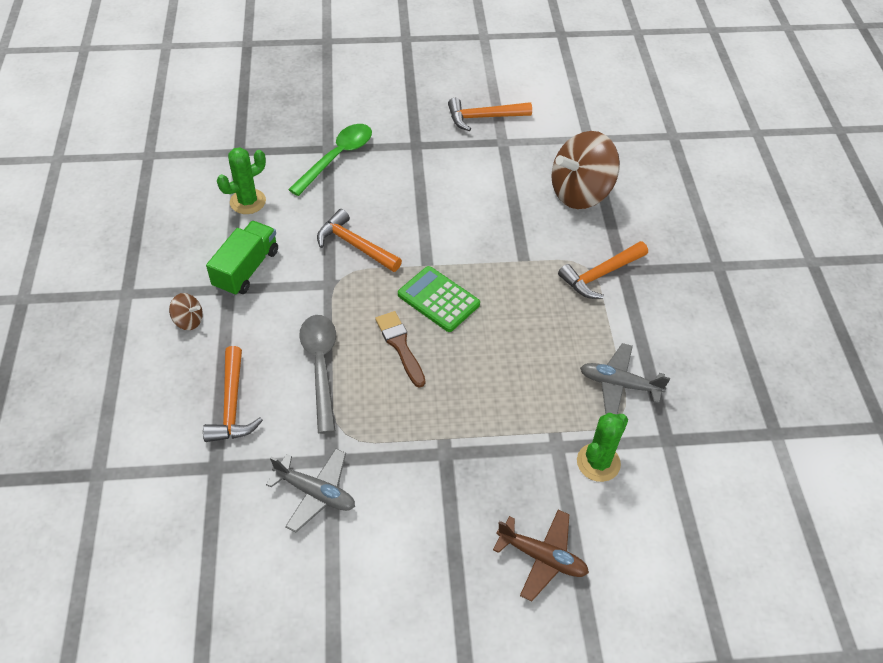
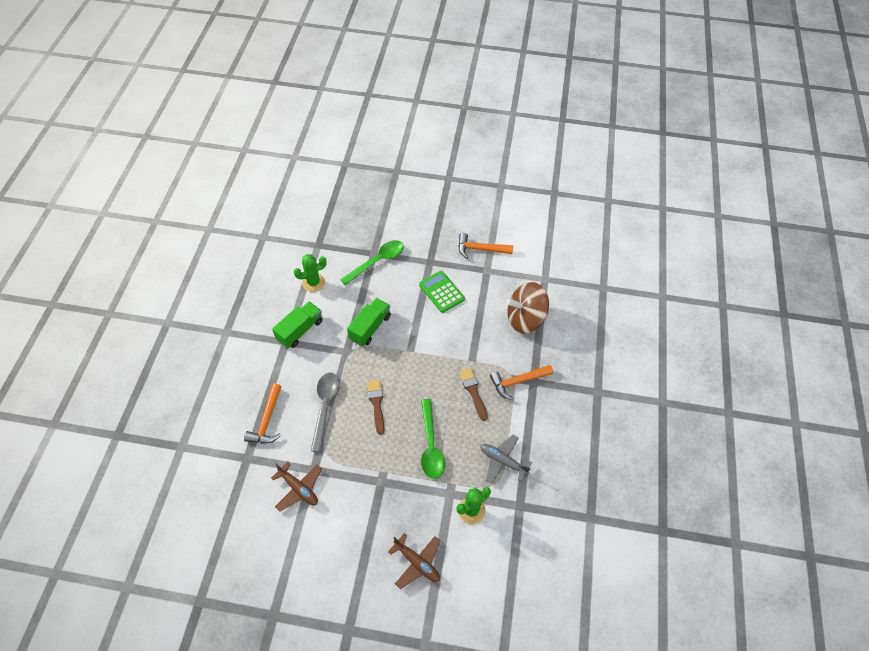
camera: 15 degrees right, 5 degrees up
(188, 321) = (257, 358): brown spinning top -> none
(315, 493) = (298, 488): grey plane -> brown plane
(355, 245) = (370, 327): orange hammer -> green truck
(438, 299) = (409, 377): green calculator -> green calculator (441, 292)
(504, 386) = (430, 445): none -> green spoon
(540, 300) = (473, 391): none -> brown brush

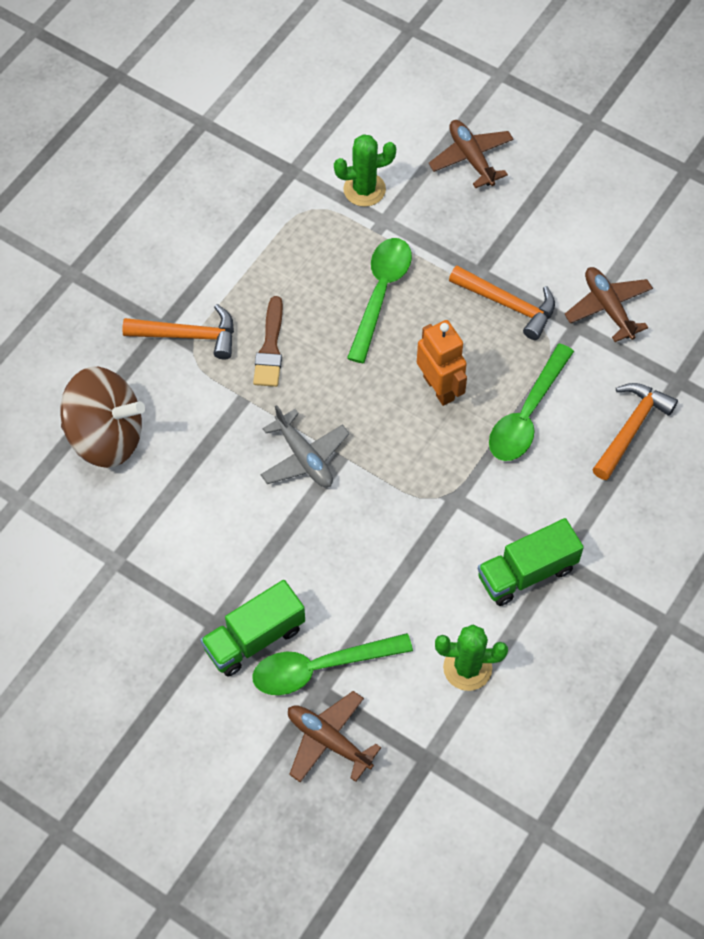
camera: 155 degrees left, 5 degrees up
(325, 406) = (526, 415): grey spoon -> green spoon
(361, 238) = (328, 740): none -> brown plane
(370, 327) = (394, 528): green truck -> green truck (254, 638)
(376, 403) = (439, 388): brown brush -> orange robot
(441, 292) = (227, 549): green calculator -> none
(480, 249) = (99, 613): orange hammer -> orange hammer (508, 304)
(503, 461) = (283, 233): grey plane -> grey plane (304, 457)

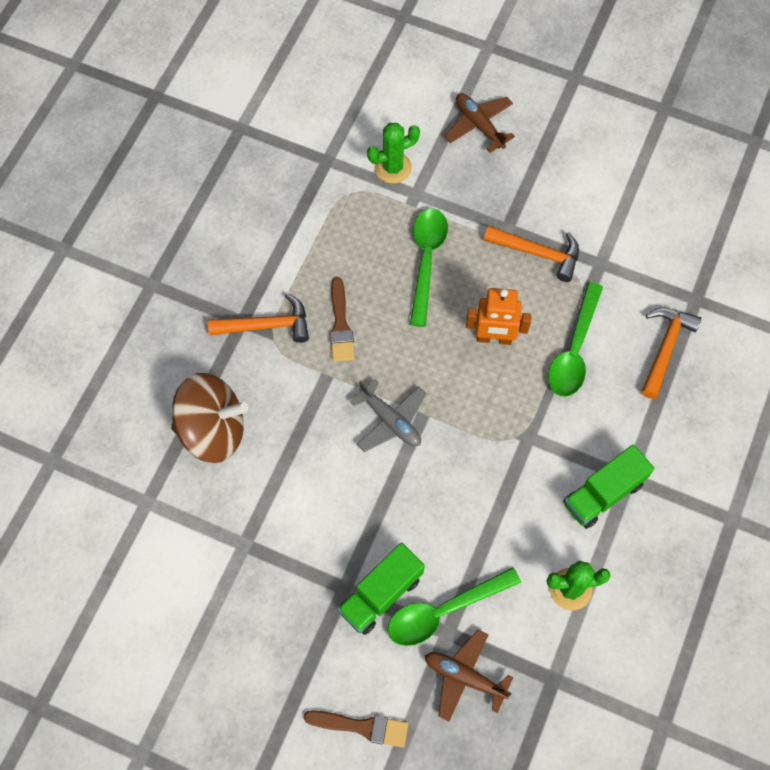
camera: 10 degrees left, 5 degrees up
(204, 773) = (362, 727): none -> brown brush
(439, 388) = (494, 338): orange robot -> orange robot turned 135 degrees clockwise
(608, 308) = (623, 242): brown plane -> none

